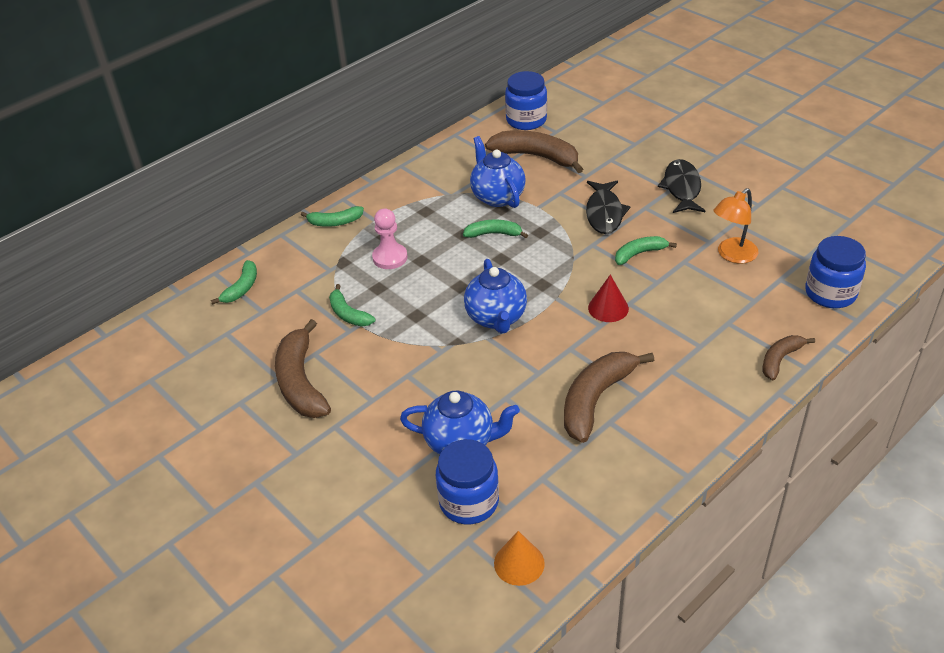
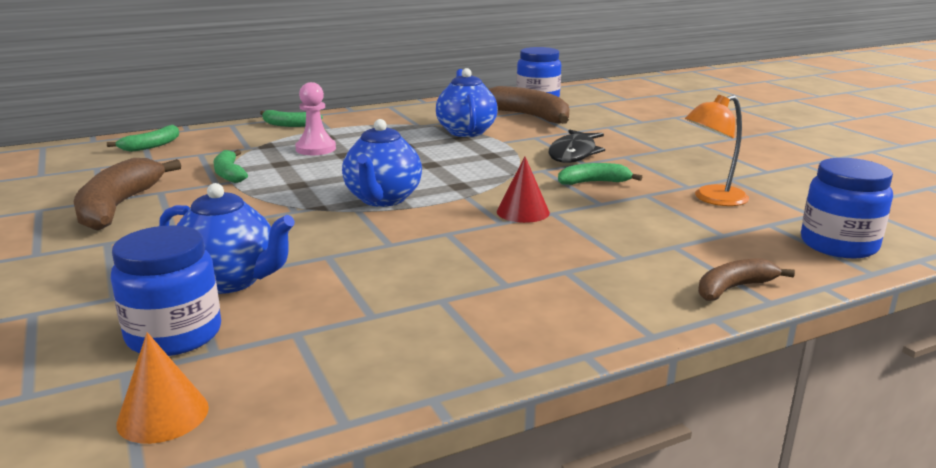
camera: 15 degrees right, 20 degrees down
(494, 234) = (439, 150): green banana -> none
(596, 400) = (441, 277): brown banana -> none
(682, 188) = (677, 150): black fish -> none

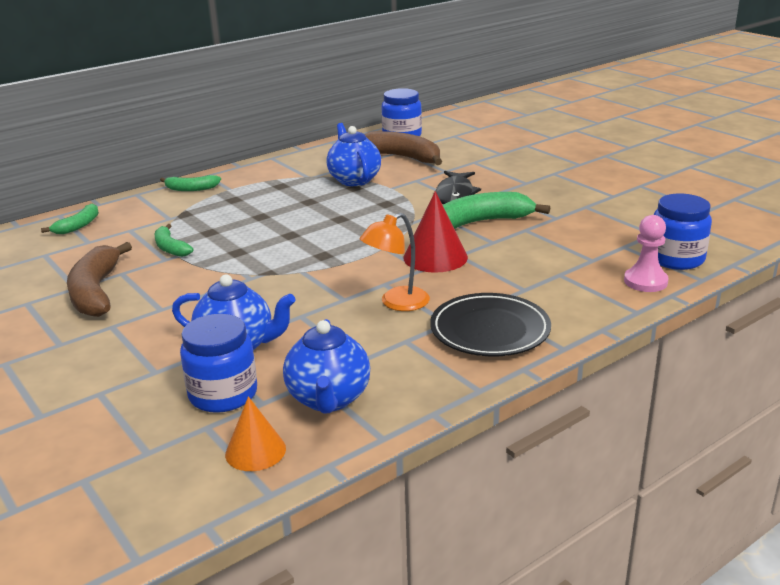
camera: 10 degrees left, 5 degrees up
(316, 149) = (231, 213): pink pawn -> pink pawn (645, 281)
(382, 199) = (317, 258): blue teapot -> blue teapot (328, 399)
(523, 212) = (435, 257): red cone -> red cone, size x1.50
(558, 300) = (490, 330): none -> black plate
(594, 182) = (481, 222): green banana -> green banana, size x1.78
(712, 199) = (577, 228): orange lamp -> orange lamp (396, 303)
(734, 288) = (610, 304): brown banana -> none

